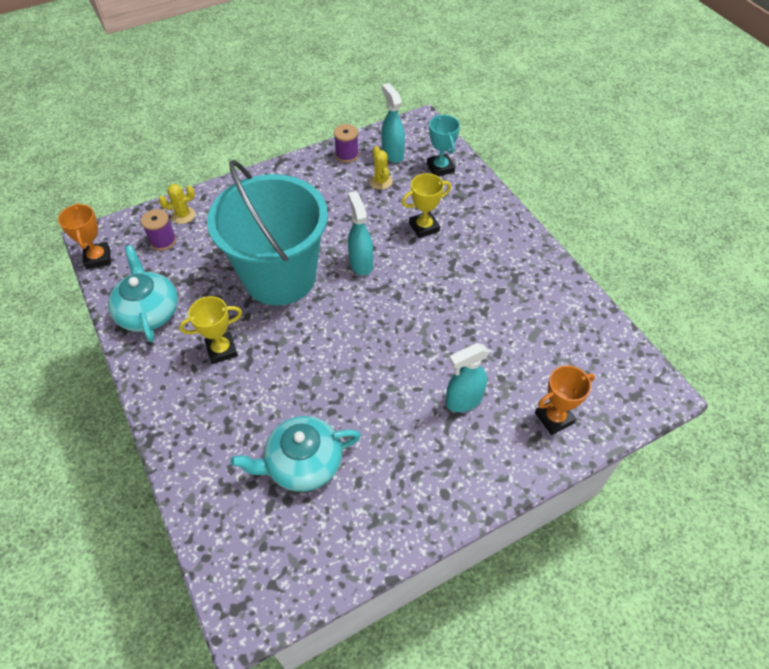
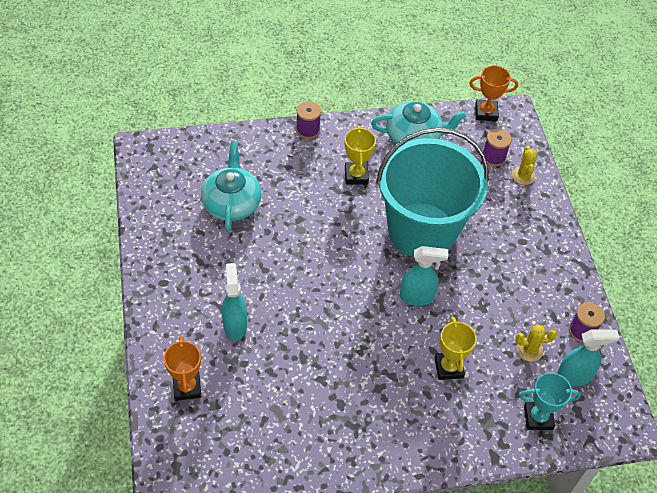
camera: 105 degrees right, 0 degrees up
(160, 418) = (308, 130): none -> purple spool

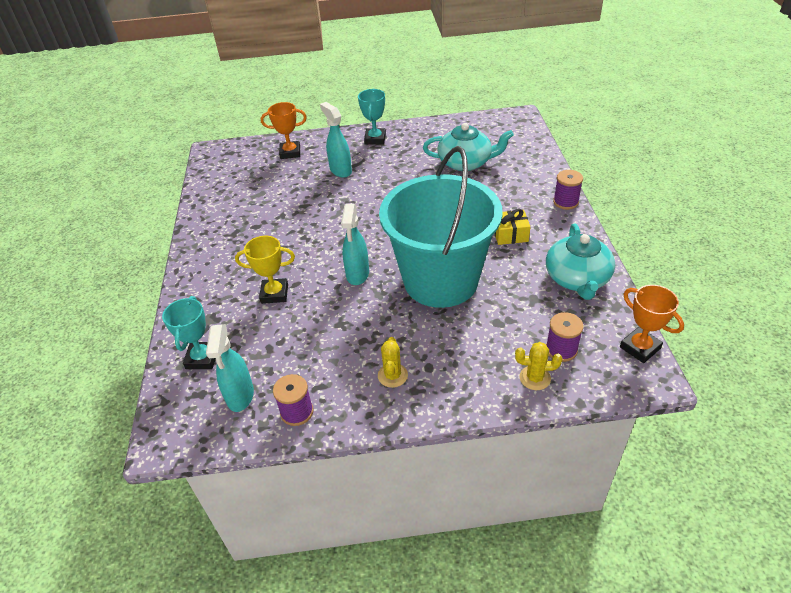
camera: 100 degrees right, 10 degrees down
(168, 292) = (375, 139): none -> turquoise trophy
(235, 325) = (340, 170): turquoise spray bottle -> turquoise spray bottle turned 120 degrees counterclockwise
(356, 175) = (510, 234): yellow trophy -> yellow gift
(486, 113) = (640, 348): orange trophy -> orange trophy turned 45 degrees counterclockwise
(529, 350) = (281, 359): yellow cactus -> yellow cactus (392, 375)

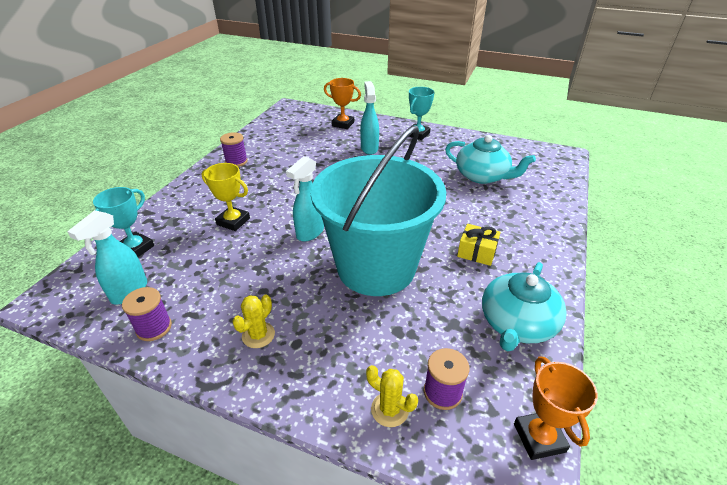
camera: 25 degrees right, 5 degrees down
(565, 202) = (558, 243): purple spool -> purple spool (236, 161)

